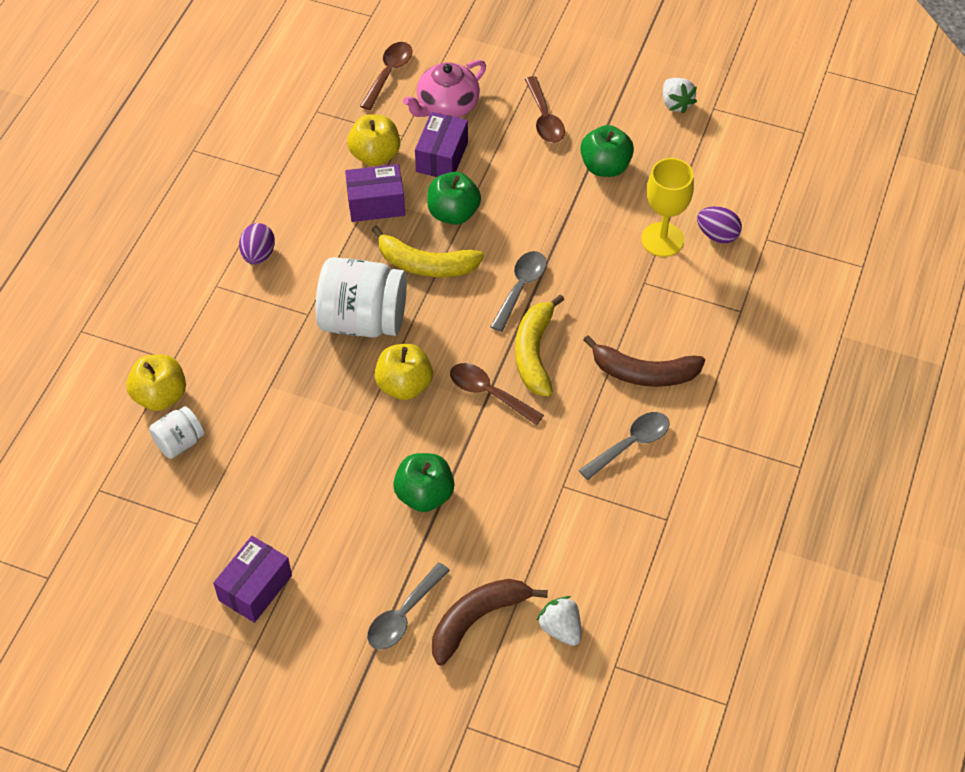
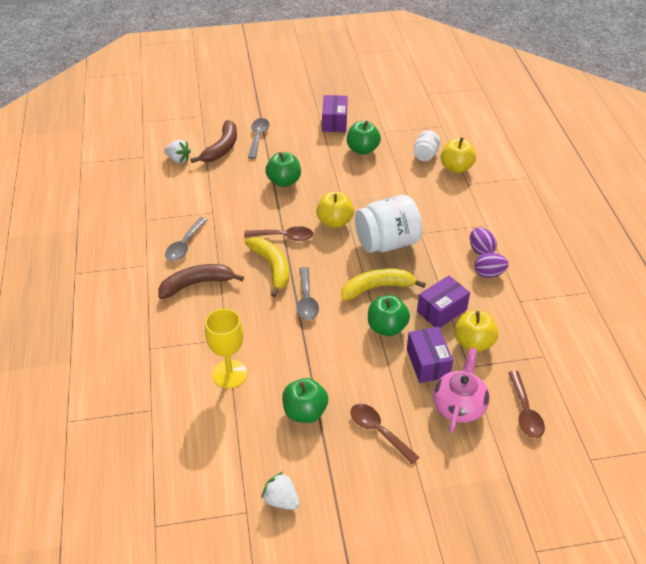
camera: 150 degrees right, 10 degrees down
(261, 501) = (362, 149): none -> green apple
(717, 235) = (190, 396): purple egg -> purple egg (489, 274)

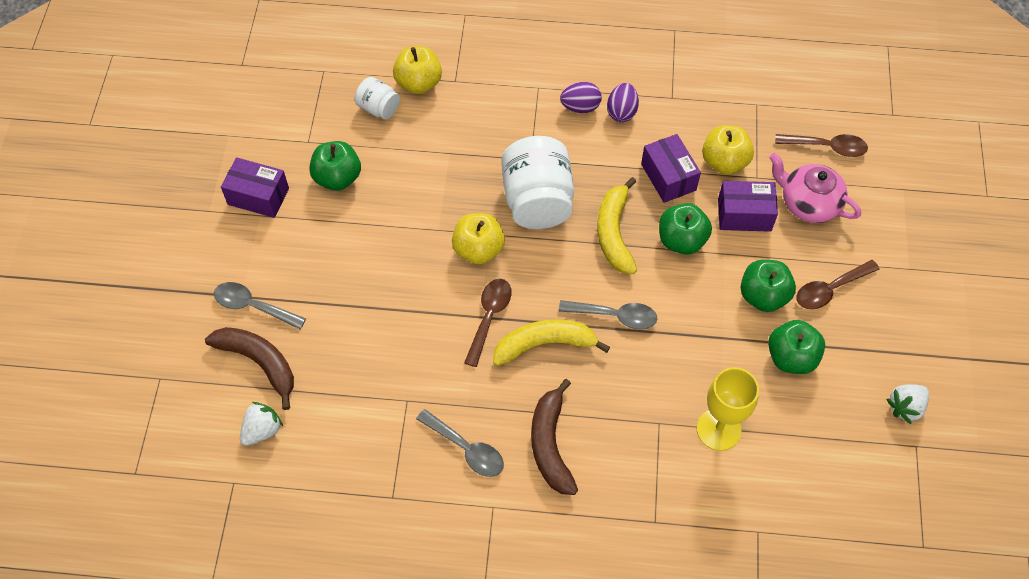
camera: 75 degrees left, 15 degrees up
(284, 181) = (371, 293): green apple -> green apple (763, 296)

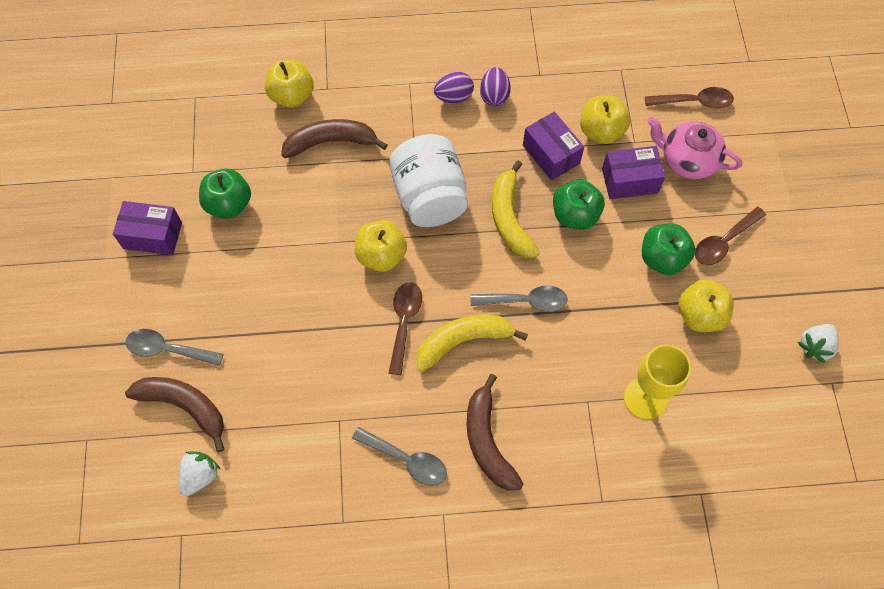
camera: 10 degrees left, 5 degrees up
(378, 108) = (257, 127): white jar -> none
(449, 133) = (330, 142): none -> brown banana
(791, 357) = (700, 315): green apple -> yellow apple

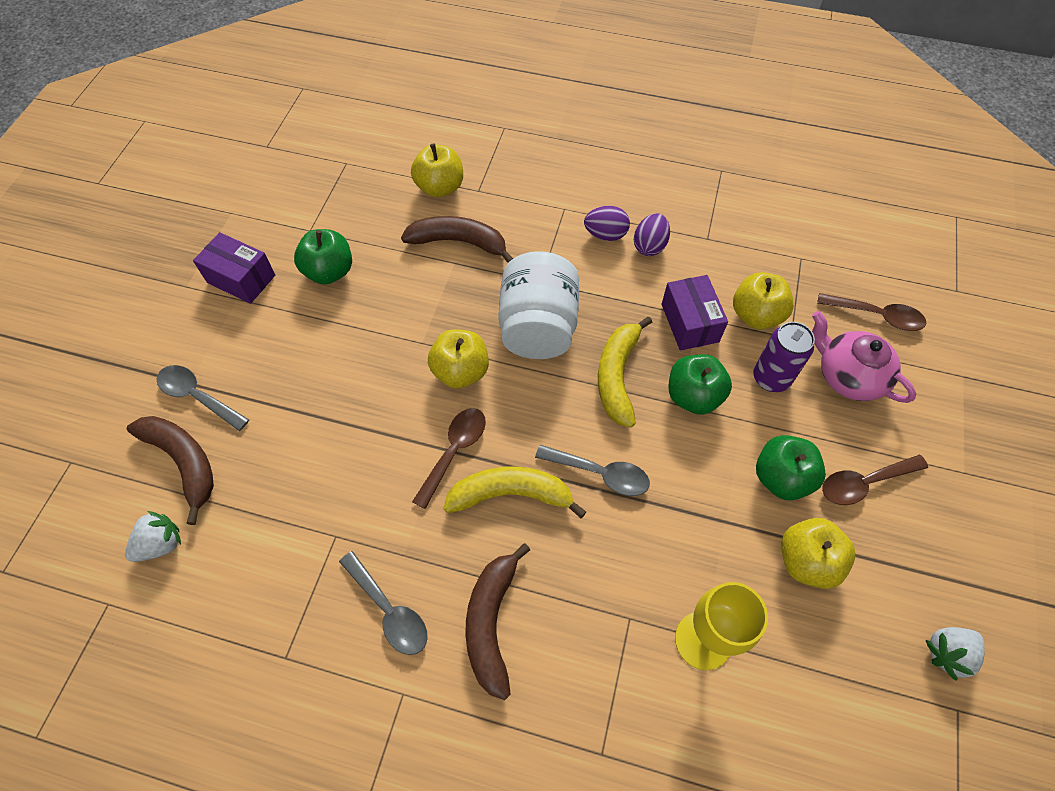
camera: 20 degrees right, 5 degrees down
(629, 181) = (771, 378): purple box -> purple can

